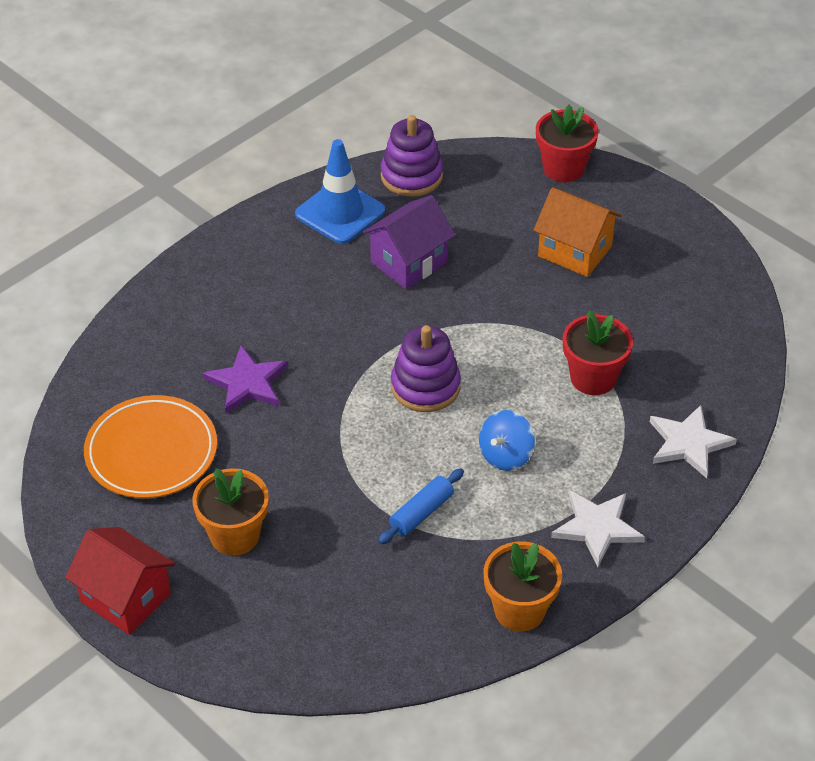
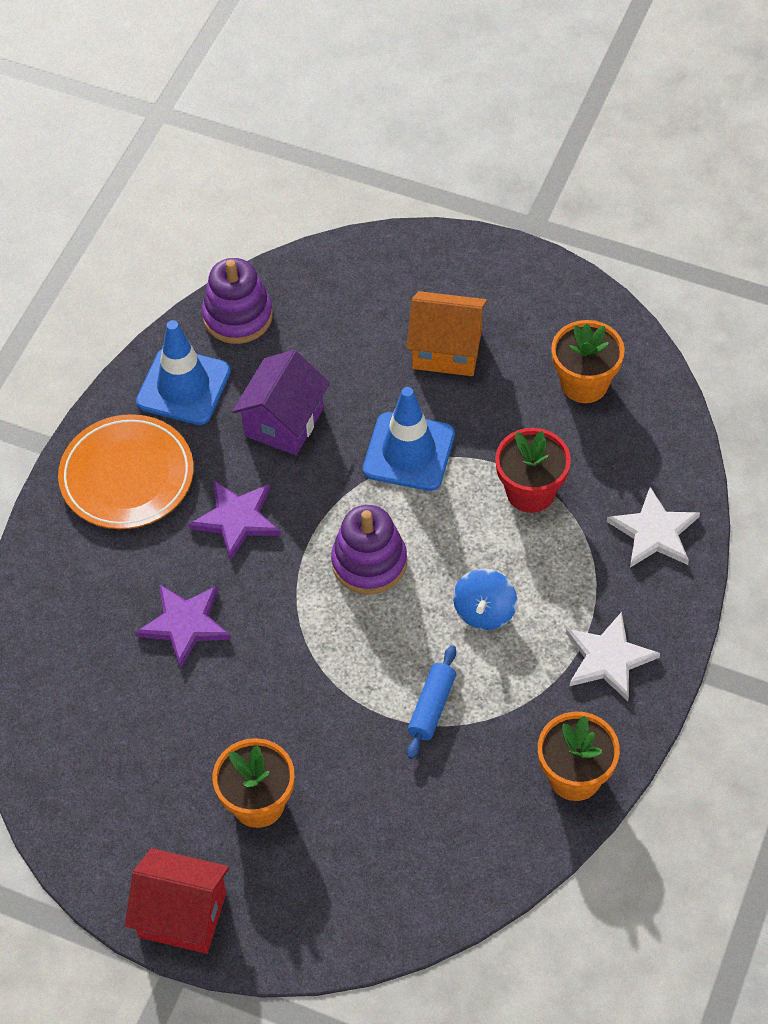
camera: 20 degrees left, 10 degrees up
(151, 452) = (125, 741): orange plate -> orange plate (127, 476)
(331, 320) = (237, 519): none -> purple star
(502, 316) = (409, 452): none -> blue traffic cone
(563, 168) = (391, 253): red flower pot -> none
(682, 312) = (584, 383): none -> orange flower pot

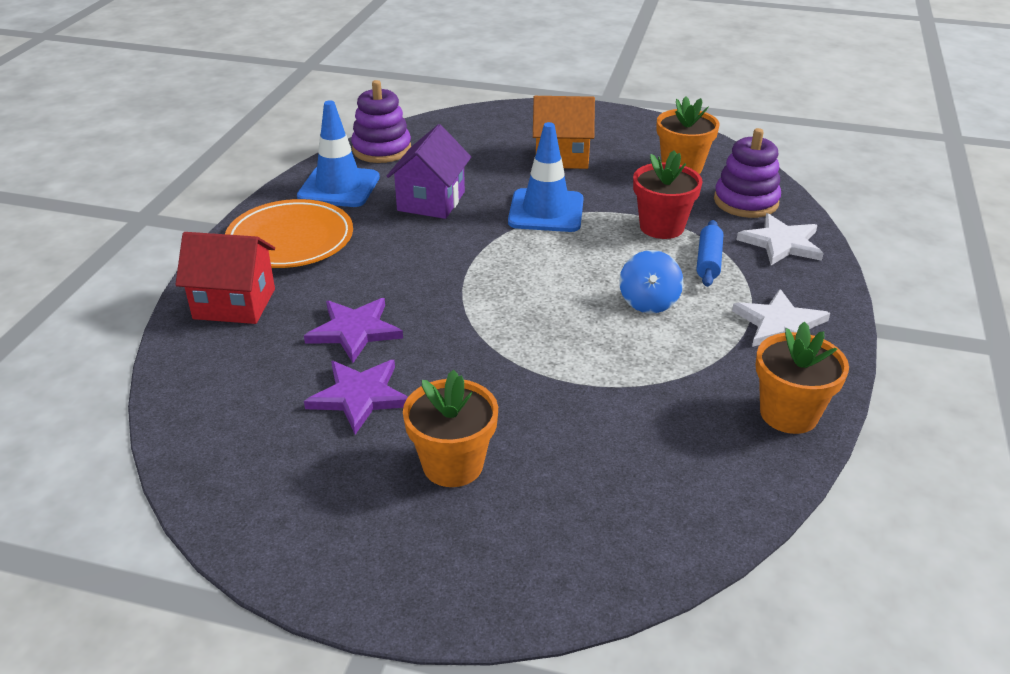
camera: 10 degrees left, 20 degrees down
(182, 915) = (376, 581): red house -> red house (234, 304)
(237, 519) = (397, 259): purple star -> purple star (360, 396)
(369, 562) = (528, 278): purple stacking toy -> purple stacking toy (746, 201)
(432, 707) = (620, 372): blue rolling pin -> blue rolling pin (708, 261)

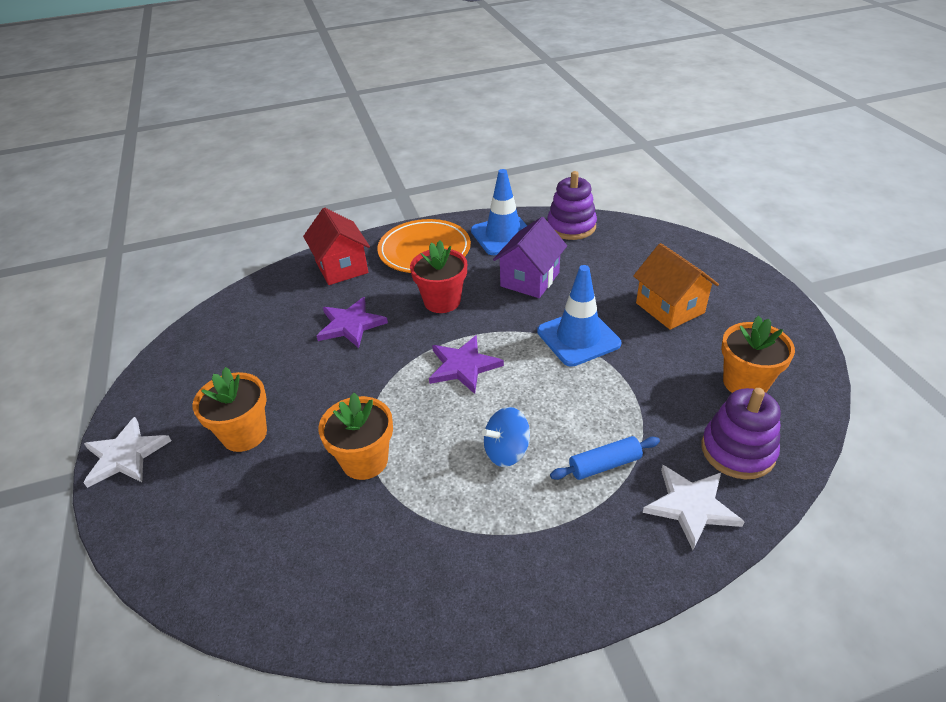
camera: 60 degrees right, 5 degrees up
(360, 396) = (287, 361): purple star -> purple star (463, 366)
(431, 201) = (530, 279): purple house -> purple house turned 45 degrees counterclockwise
(661, 227) = (628, 412): red flower pot -> red flower pot (442, 301)
(780, 325) = (549, 556): white star -> white star (125, 455)
(788, 414) = (418, 611): orange flower pot -> orange flower pot (365, 460)

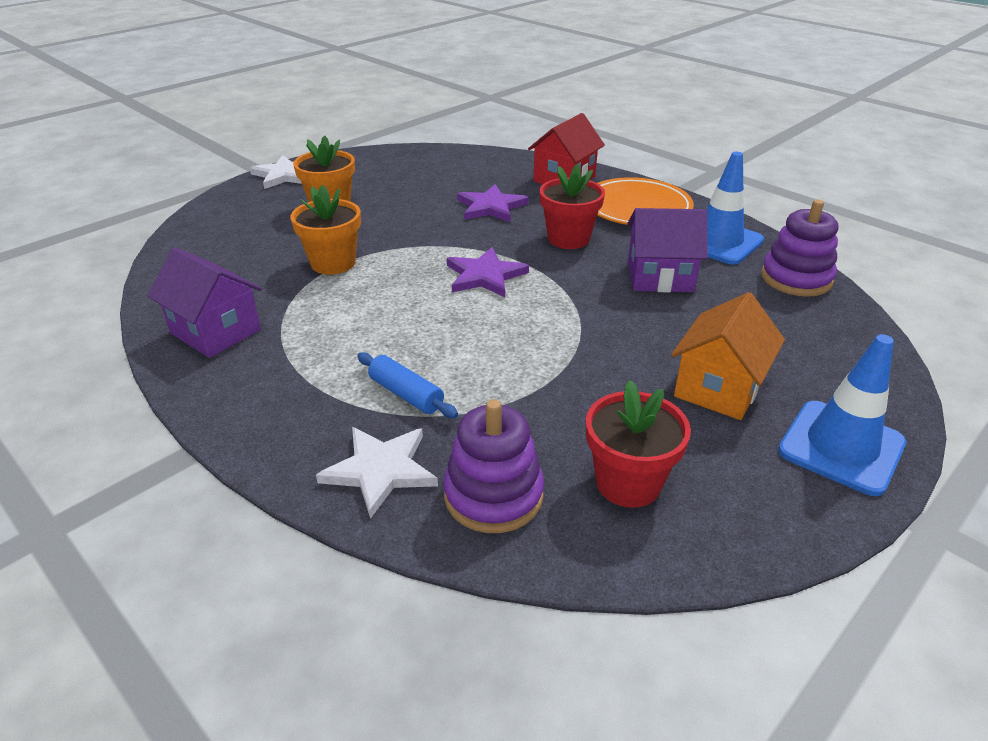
camera: 60 degrees right, 5 degrees down
(430, 585) = (216, 331): none -> purple house
(506, 451) = (387, 330): blue spinning top -> none
(578, 337) = (592, 332): blue traffic cone -> blue traffic cone (841, 447)
(745, 383) = (628, 483): orange flower pot -> red flower pot

